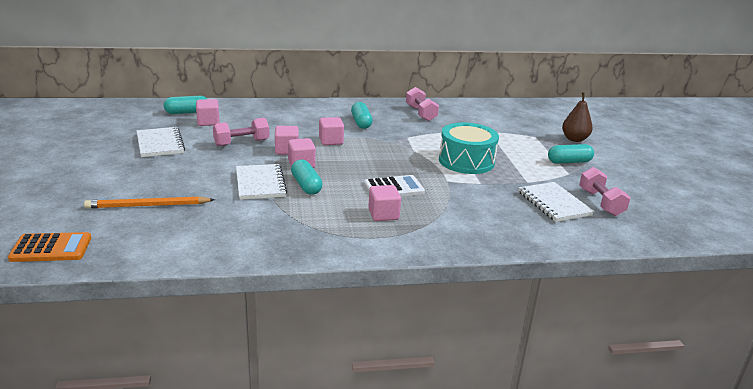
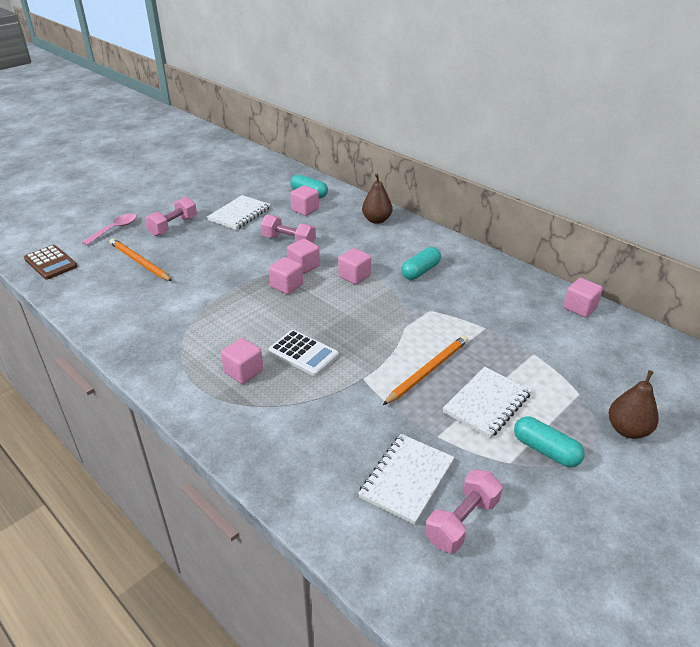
camera: 55 degrees right, 10 degrees up
(51, 248) = (50, 263): orange calculator -> brown calculator
(59, 199) = (114, 229): none -> pink spoon
(260, 183) = (227, 285): white notebook -> white notebook (487, 403)
(274, 109) = (376, 220): none -> brown pear
(306, 185) = (250, 307): turquoise capsule -> none
(421, 113) = (503, 291): pink dumbbell -> pink dumbbell (173, 226)
(465, 105) = (580, 308): none -> pink cube
(466, 161) = (428, 371): turquoise drum -> orange pencil

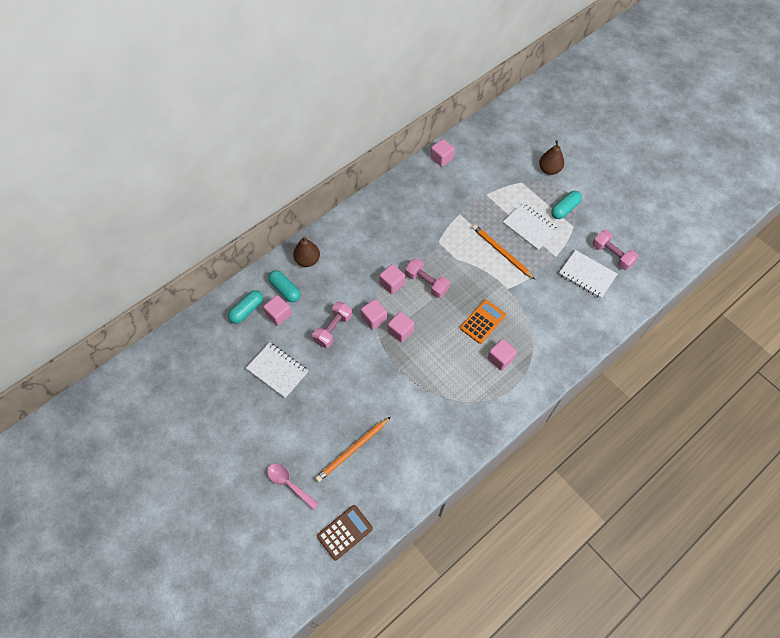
camera: 85 degrees left, 25 degrees up
(173, 226) = (291, 429): pink dumbbell -> pink dumbbell (426, 283)
(303, 353) = (482, 322): white calculator -> orange calculator
(420, 271) = (389, 240): turquoise capsule -> turquoise capsule (285, 290)

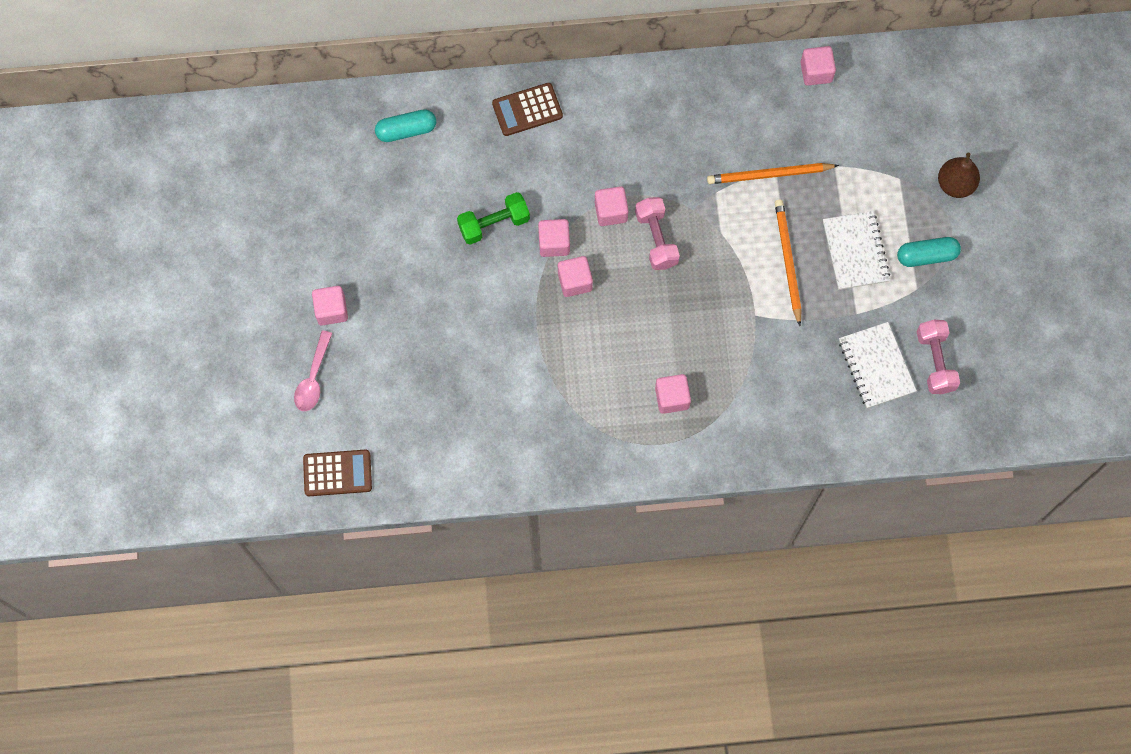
camera: 35 degrees right, 10 degrees up
(277, 370) = (391, 233): white notebook -> none
(279, 315) = (441, 161): pink cube -> pink cube (331, 310)
(285, 290) = (471, 133): turquoise capsule -> none
(289, 484) = (313, 378): pink spoon -> pink spoon turned 150 degrees counterclockwise
(307, 260) = (527, 110): brown pear -> brown calculator
(333, 329) = (494, 224): pink dumbbell -> green dumbbell
(352, 450) = (411, 388): orange pencil -> orange pencil (769, 175)
(482, 322) = (687, 337): orange calculator -> none

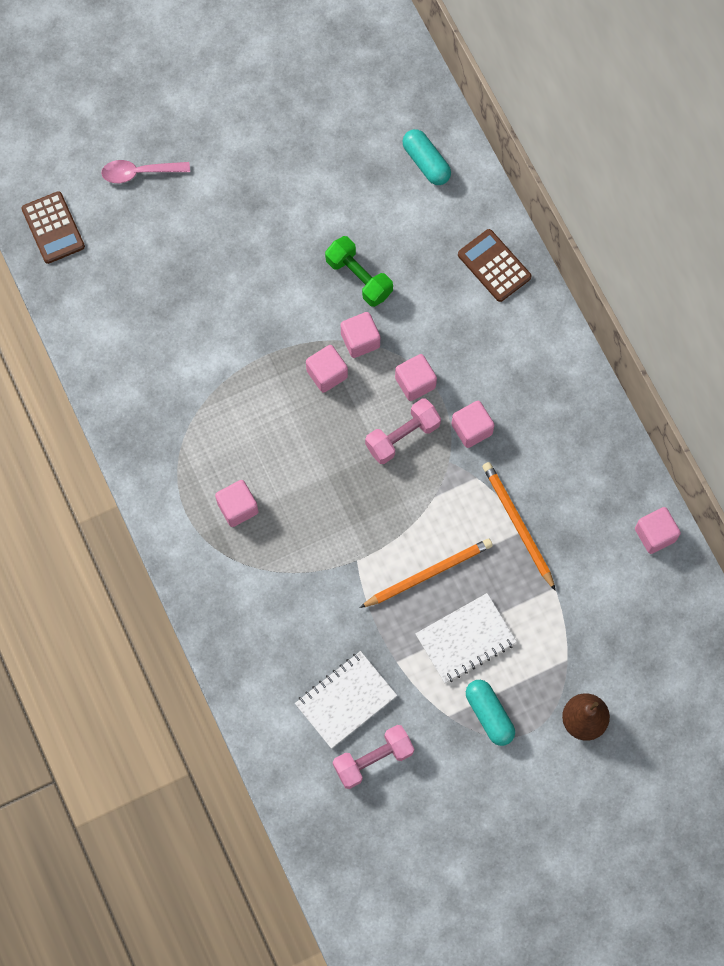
camera: 70 degrees right, 0 degrees up
(331, 310) = (213, 163): pink cube -> pink cube (471, 429)

